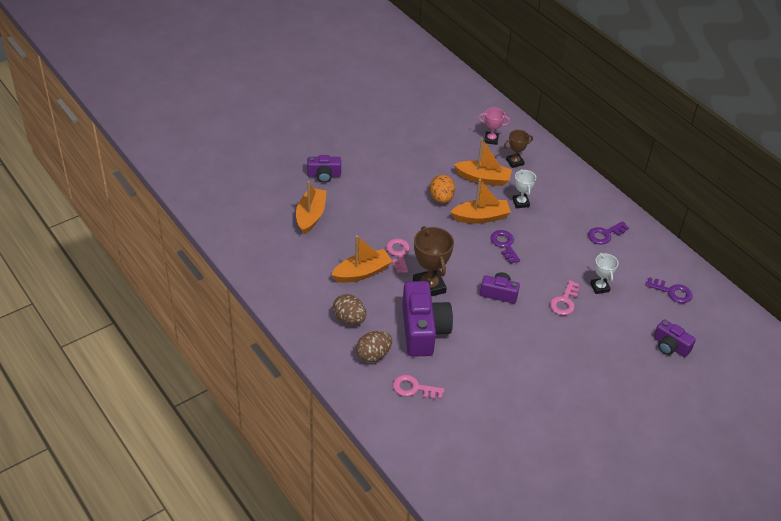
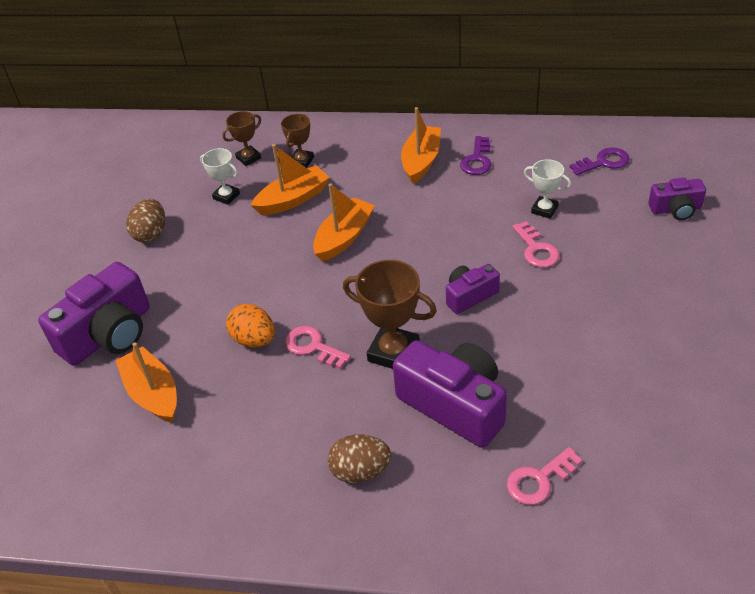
camera: 40 degrees left, 0 degrees up
(324, 175) = (109, 334): purple camera -> purple camera, size x1.84
(362, 272) = (302, 404): orange boat -> orange boat (421, 161)
(373, 355) = (445, 487): brown egg -> brown egg (151, 233)
(441, 198) = (278, 252): orange egg -> orange egg (254, 340)
(491, 139) = (248, 158): pink trophy -> brown trophy
(504, 245) = (405, 244): purple key -> none
(520, 203) = (362, 193): white trophy -> white trophy (226, 196)

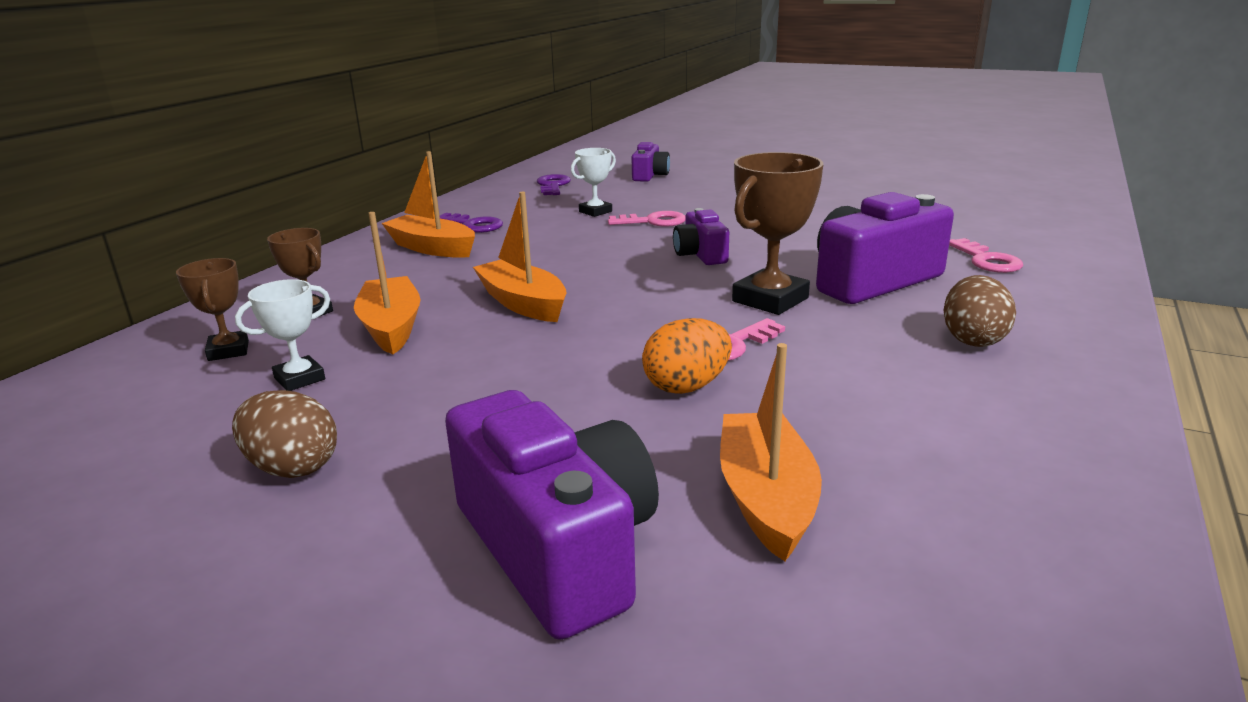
camera: 75 degrees left, 20 degrees down
(153, 393) = (766, 498): orange boat -> orange boat turned 105 degrees clockwise

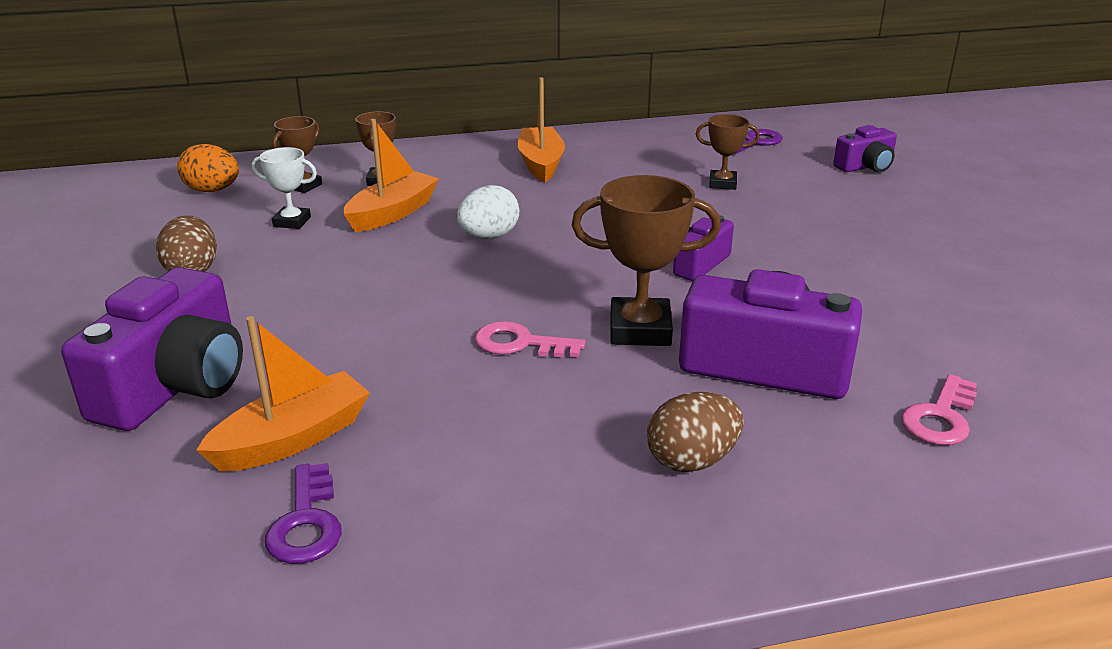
camera: 50 degrees right, 5 degrees up
(473, 225) = (609, 156): purple key -> purple key (306, 523)
(523, 303) = (489, 237): orange boat -> white egg
(595, 212) = (722, 184): white trophy -> brown trophy
(653, 221) = (742, 215): pink key -> none
(686, 386) = (426, 351): orange egg -> orange egg (212, 190)

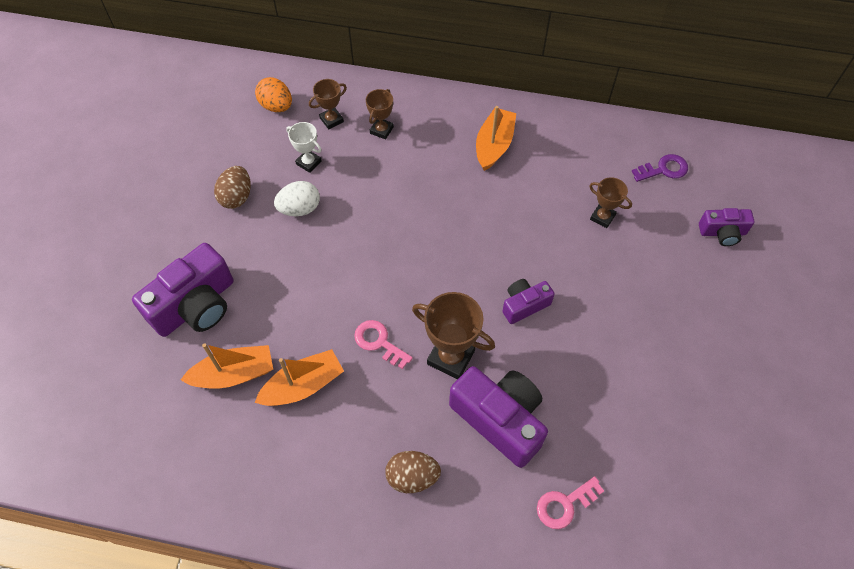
camera: 25 degrees right, 30 degrees up
(306, 523) = (218, 438): purple key -> none
(392, 213) = (371, 174): orange boat -> orange boat (303, 386)
(489, 237) = (415, 225): white egg -> white egg (300, 209)

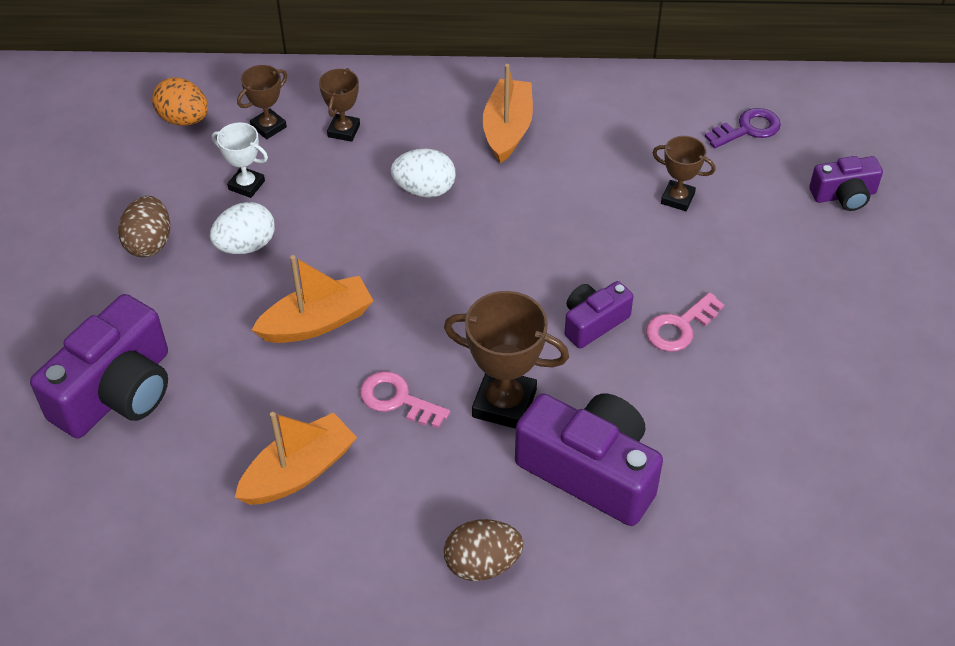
camera: 10 degrees left, 10 degrees down
(234, 374) = (193, 472): orange boat -> orange boat (317, 322)
(428, 184) = (424, 190): none -> white egg
(565, 505) = (704, 564): pink key -> pink key (679, 327)

